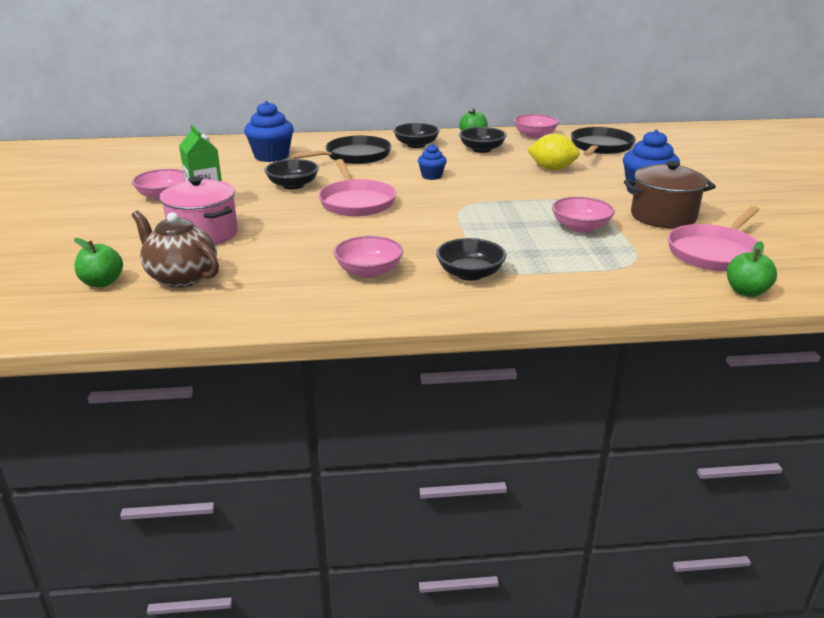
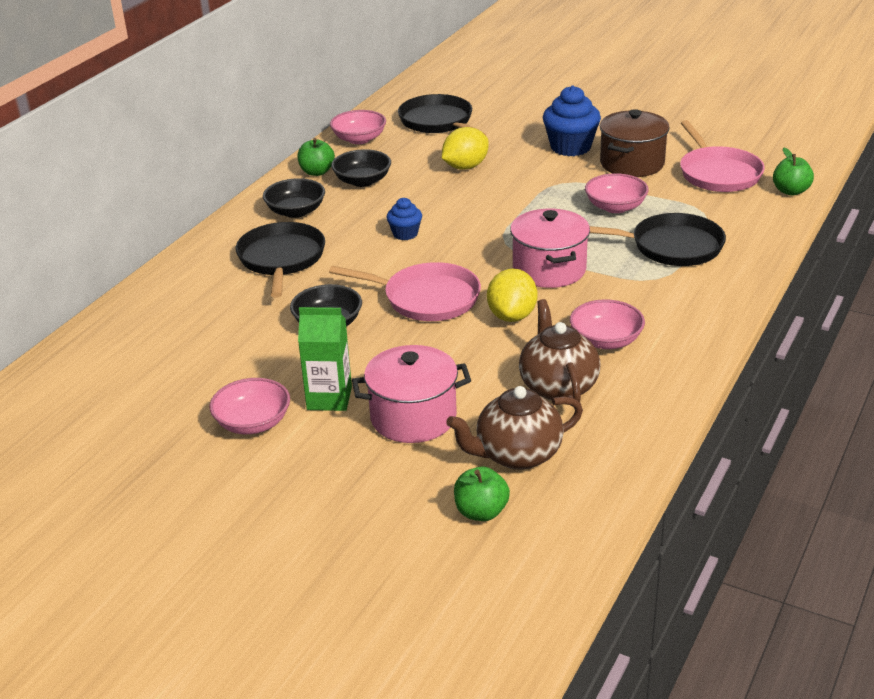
camera: 55 degrees left, 5 degrees up
(271, 156) = (206, 313): blue cupcake -> none
(285, 269) = (558, 386): none -> brown teapot
(365, 232) = (512, 316): none -> yellow lemon
(447, 228) = (549, 270): none -> pink pot
(470, 274) = (658, 291): black bowl -> none
(551, 262) = (672, 246): none -> black pan

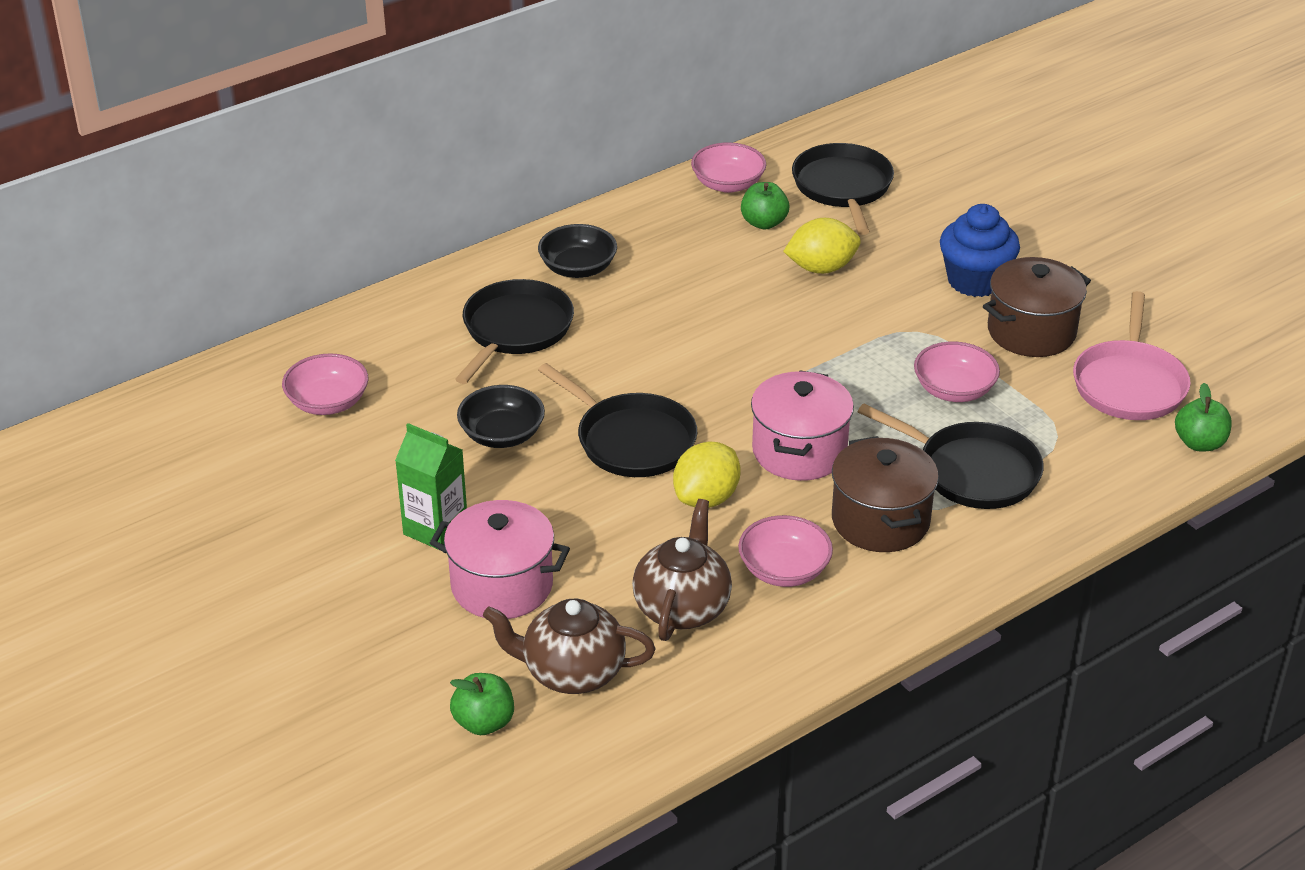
camera: 25 degrees right, 5 degrees up
(253, 423) = (340, 529): pink bowl -> pink bowl (328, 402)
(317, 172) = (643, 218): green apple -> green apple (764, 223)
(362, 181) = (684, 249): black bowl -> none
(405, 234) = (675, 343): blue cupcake -> none
(427, 298) = (631, 440): pink pan -> black pan
(641, 292) = (880, 521): none -> brown pot

